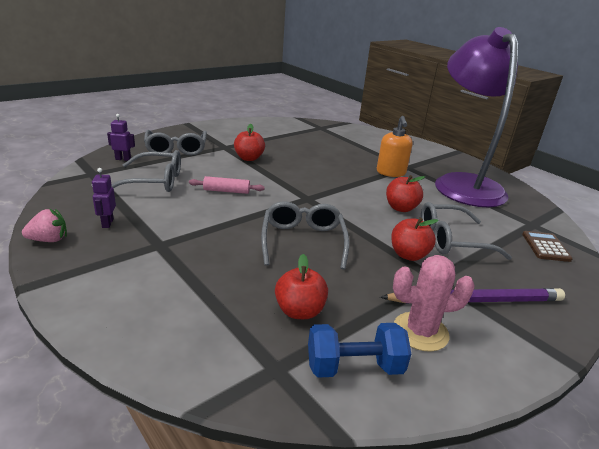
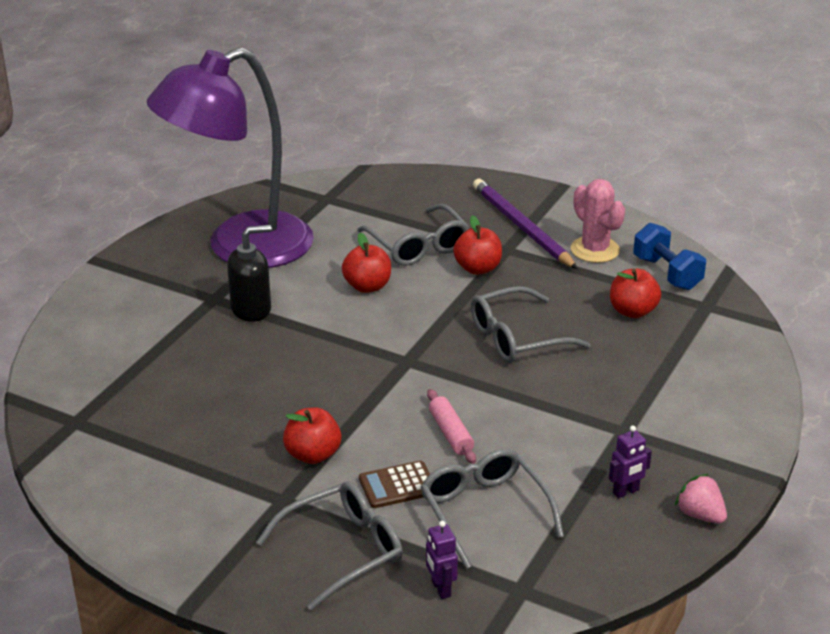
camera: 110 degrees left, 5 degrees up
(391, 173) = (251, 309): orange soap dispenser -> black soap dispenser
(545, 247) = (377, 192): brown calculator -> brown calculator (397, 485)

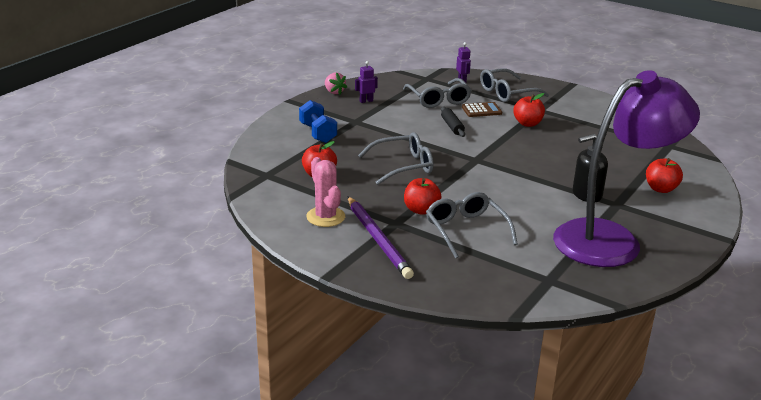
camera: 175 degrees left, 5 degrees down
(367, 286) = (505, 204): red apple -> red apple (661, 189)
(450, 433) = (452, 126): pink rolling pin -> black rolling pin
(667, 273) = (280, 196): blue dumbbell -> blue dumbbell (318, 133)

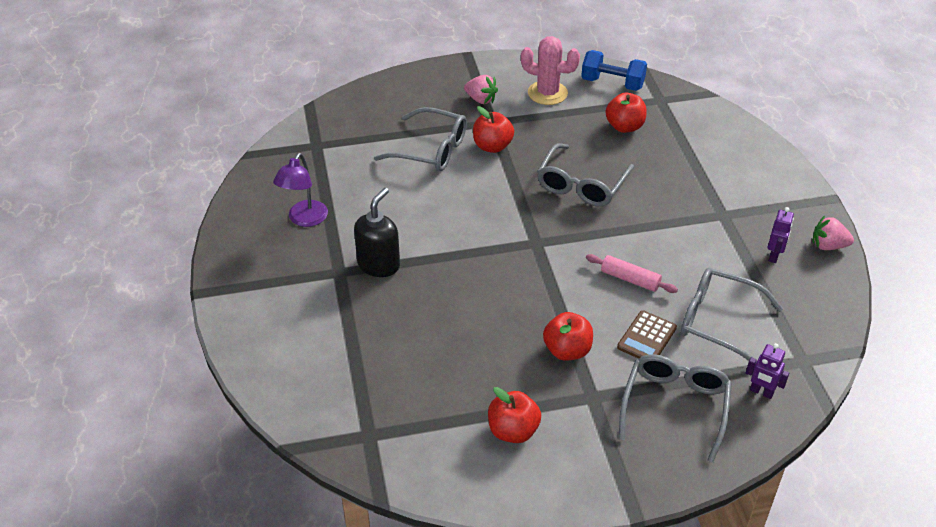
camera: 135 degrees right, 15 degrees up
(318, 133) = (718, 172): blue dumbbell -> blue dumbbell (612, 83)
(378, 239) = (481, 99): purple pencil -> pink strawberry
(452, 126) = (630, 279): black rolling pin -> pink rolling pin
(611, 239) = (304, 219): purple lamp -> purple lamp, size x0.41
(661, 189) = (314, 329): red apple -> red apple (513, 431)

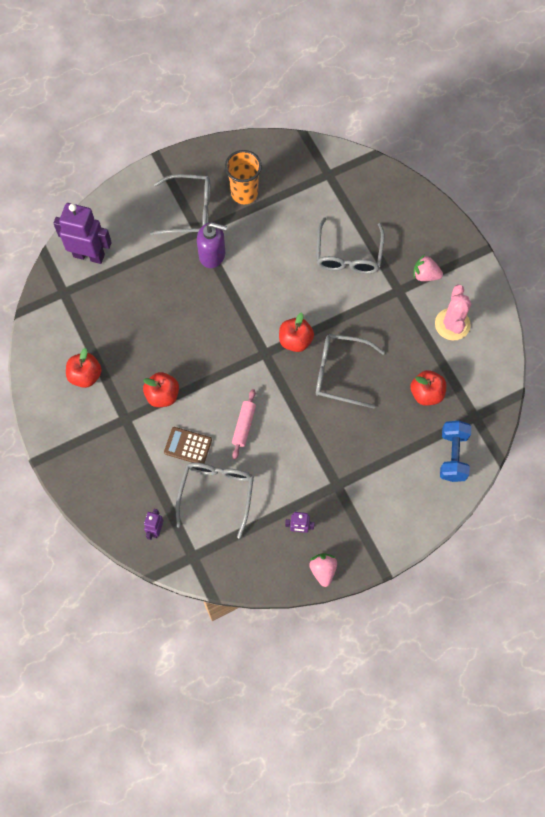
camera: 75 degrees right, 25 degrees up
(304, 219) = (244, 193): purple lamp -> orange cup
(321, 394) = (89, 255): none -> purple robot
(379, 264) = (212, 255): black soap dispenser -> purple soap dispenser
(481, 99) = (425, 275): pink strawberry -> pink strawberry turned 90 degrees clockwise
(492, 146) = (367, 298): red apple -> red apple (295, 340)
(612, 83) = (485, 374): blue dumbbell -> blue dumbbell (453, 455)
(675, 406) = (129, 473): grey glasses -> grey glasses (190, 211)

